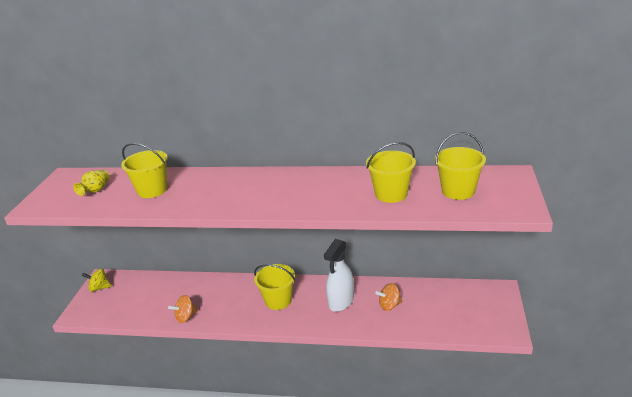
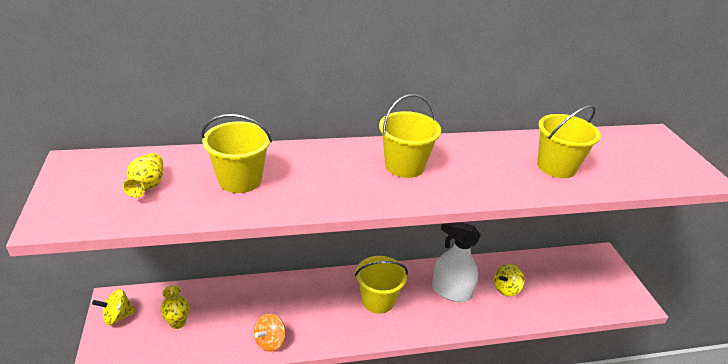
camera: 25 degrees left, 5 degrees up
(133, 296) = (177, 322): none -> yellow vase
(341, 301) = (451, 291): white spray bottle -> white spray bottle turned 105 degrees clockwise
(389, 305) = (506, 289): orange spinning top -> yellow spinning top
(458, 191) = (622, 158): yellow bucket -> yellow bucket (404, 166)

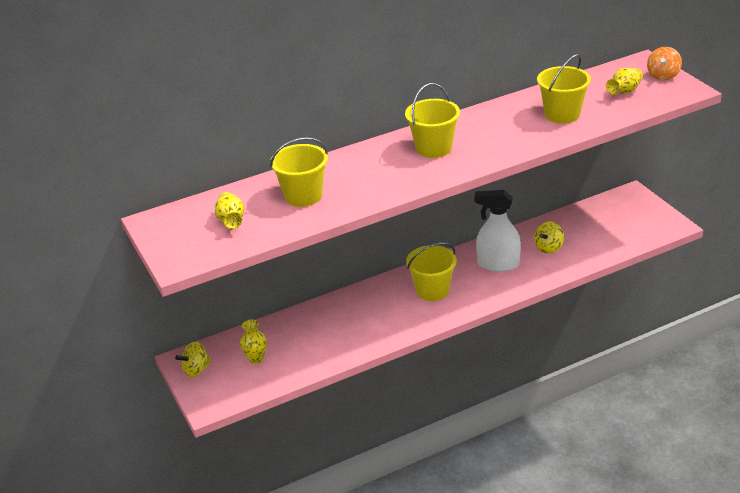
camera: 10 degrees left, 0 degrees up
(270, 341) = (350, 348): orange spinning top -> orange spinning top (663, 75)
(631, 160) = (624, 91): none -> yellow vase

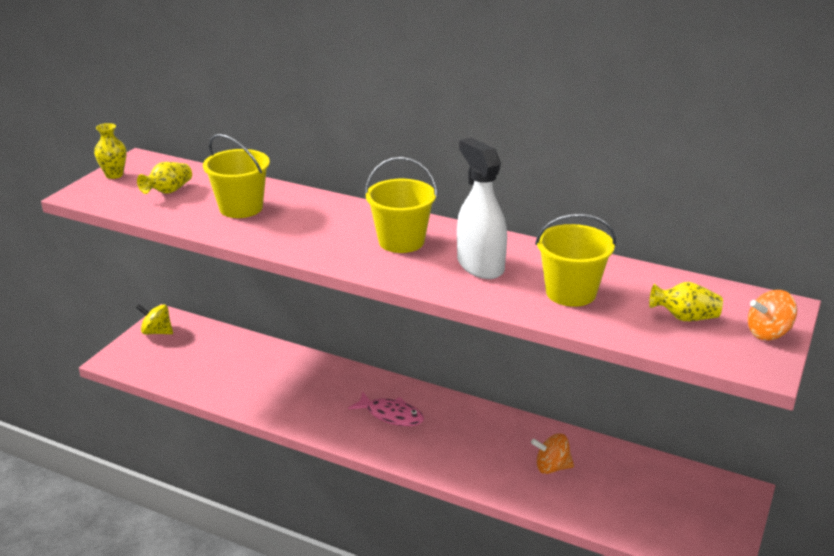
camera: 50 degrees right, 5 degrees down
(256, 358) = (196, 356): yellow vase -> yellow vase (114, 175)
(432, 290) = (391, 415): yellow bucket -> pink fish
(498, 264) = (481, 441): white spray bottle -> white spray bottle (480, 265)
(548, 248) = (552, 467): yellow spinning top -> orange spinning top

